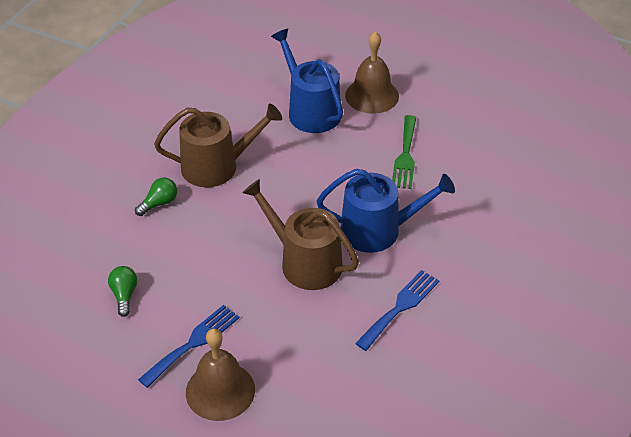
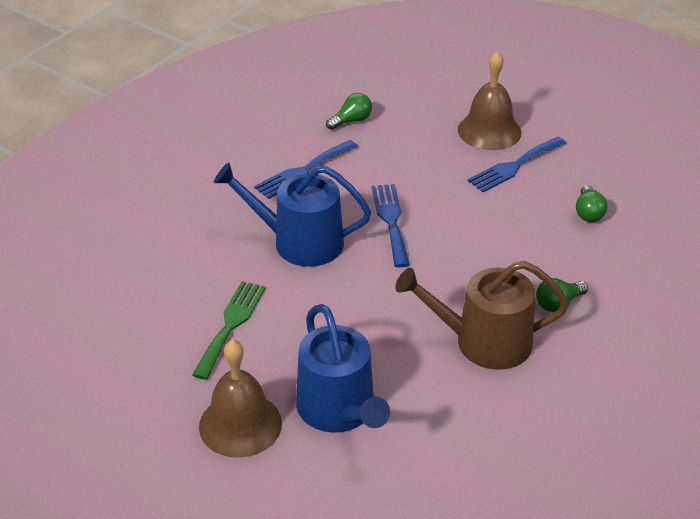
camera: 170 degrees left, 5 degrees down
(304, 262) = (391, 221): brown watering can -> blue fork
(371, 384) = (351, 121): none -> green light bulb

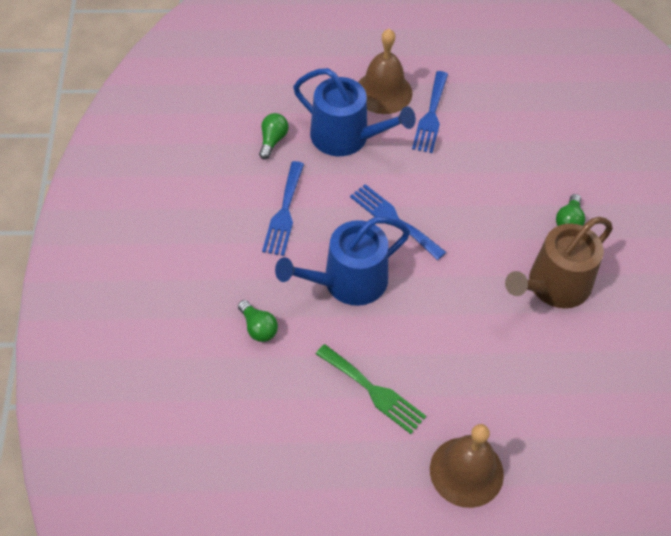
camera: 40 degrees left, 15 degrees up
(231, 325) = (373, 391): green fork -> green fork turned 150 degrees clockwise
(339, 411) = (519, 410): blue watering can -> blue watering can (346, 137)
(588, 213) = (517, 129): green light bulb -> green light bulb (258, 328)

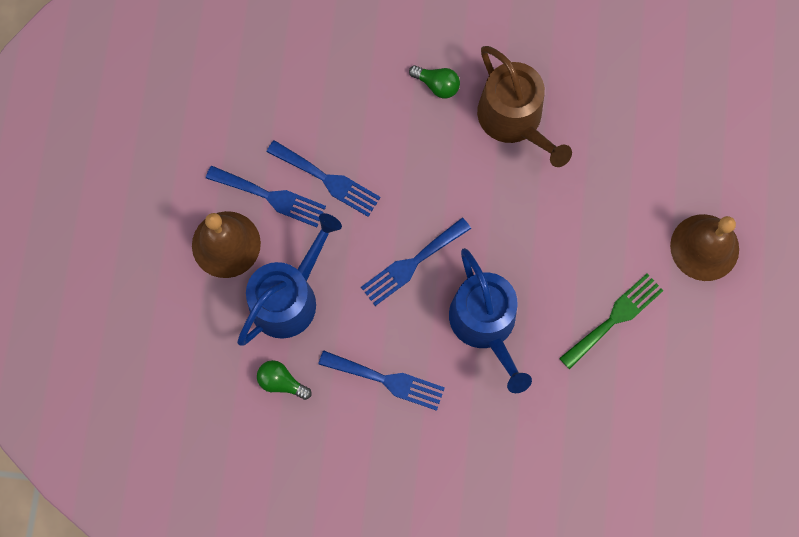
camera: 80 degrees left, 20 degrees up
(258, 328) = (531, 424): green light bulb -> none
(456, 152) = (327, 180): none -> blue fork

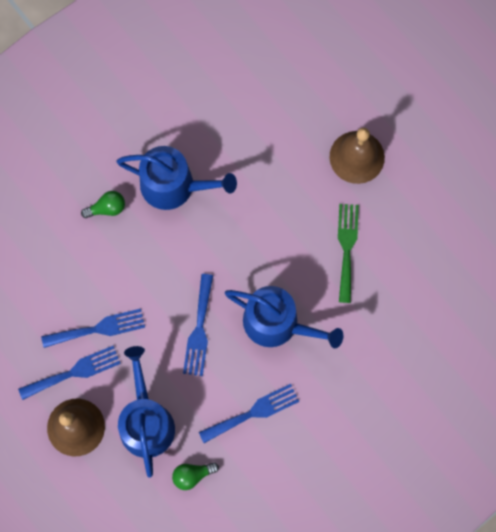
camera: 45 degrees left, 0 degrees up
(514, 120) = (174, 186): brown watering can -> blue watering can

